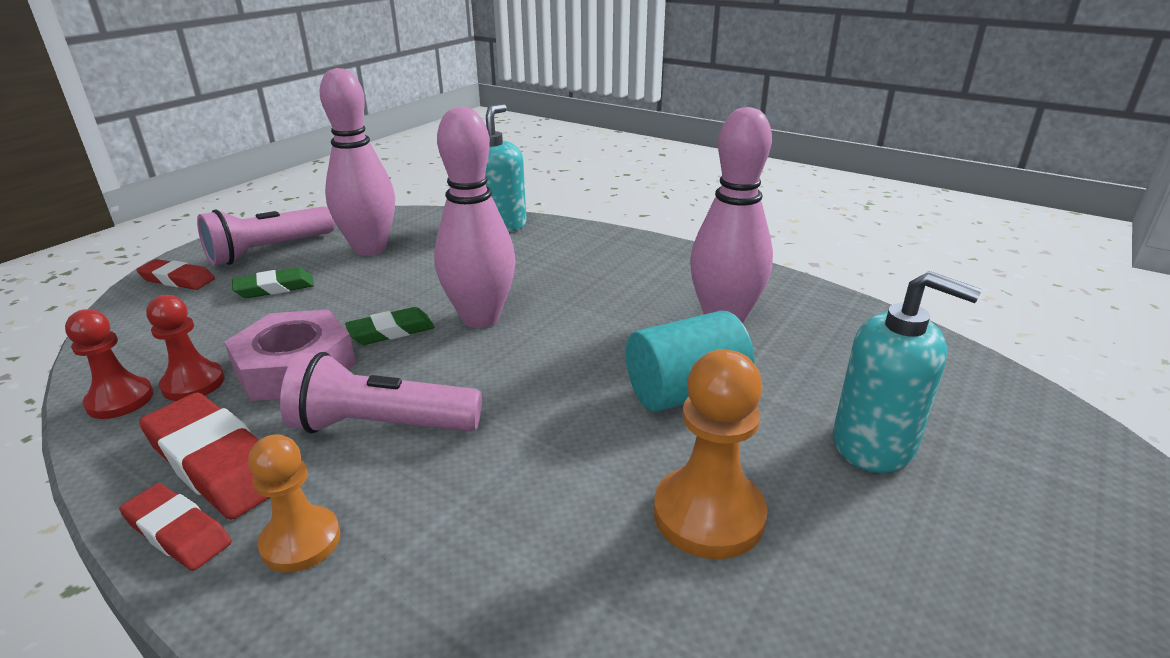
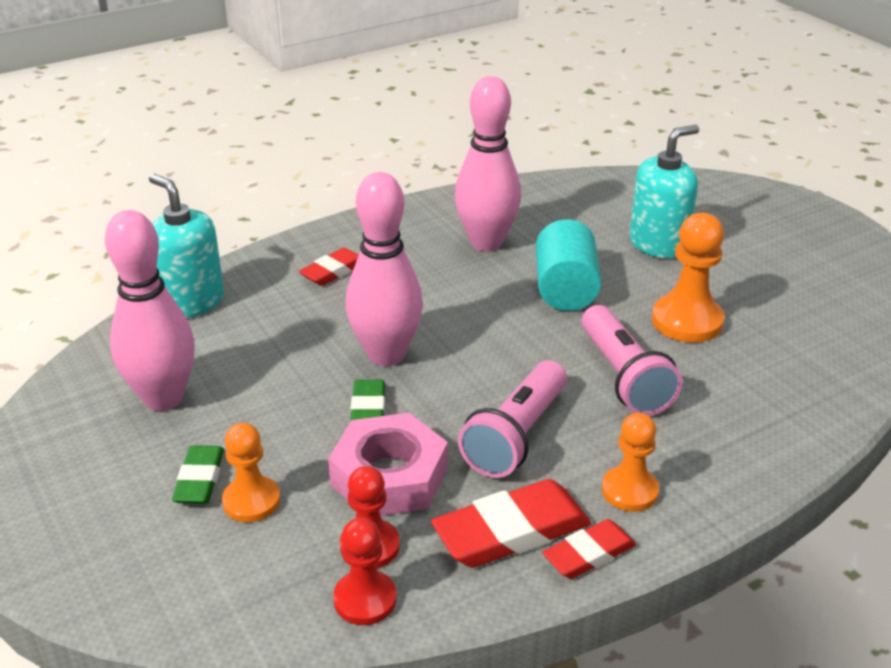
camera: 65 degrees left, 5 degrees up
(177, 279) = (95, 562): red eraser -> red eraser (333, 271)
(250, 314) = (251, 501): none -> orange pawn
(269, 251) = (85, 478): pink flashlight -> pink flashlight (624, 377)

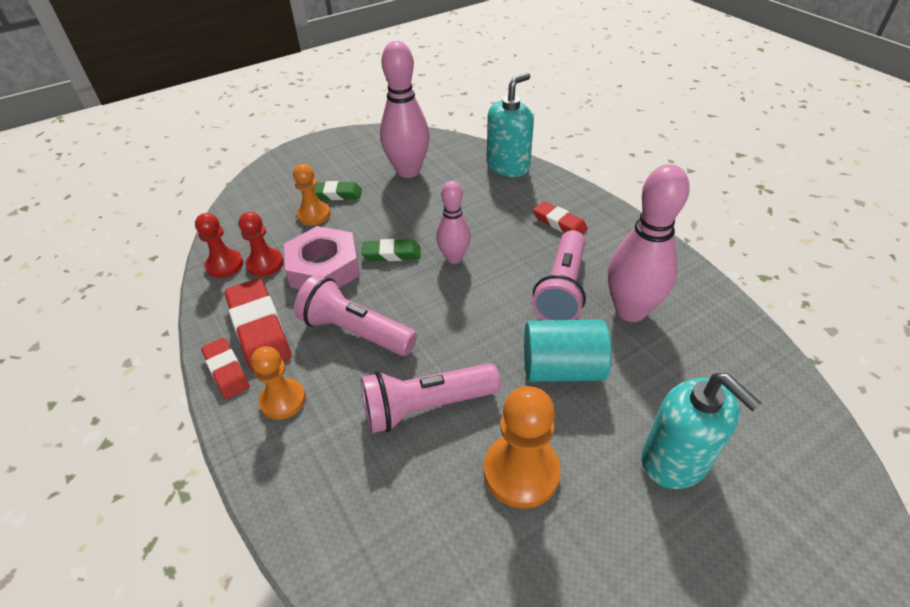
camera: 90 degrees right, 10 degrees up
(386, 354) = (454, 258): pink bowling pin -> pink bowling pin, size x0.60
(451, 279) = (562, 289): none -> pink flashlight

